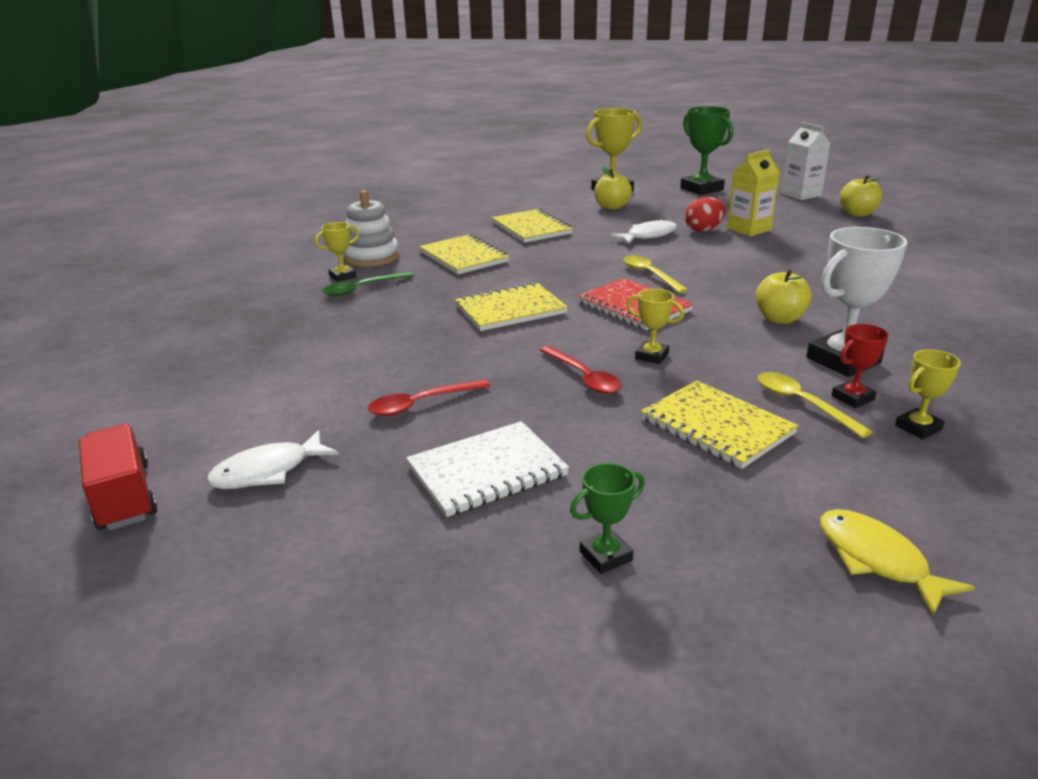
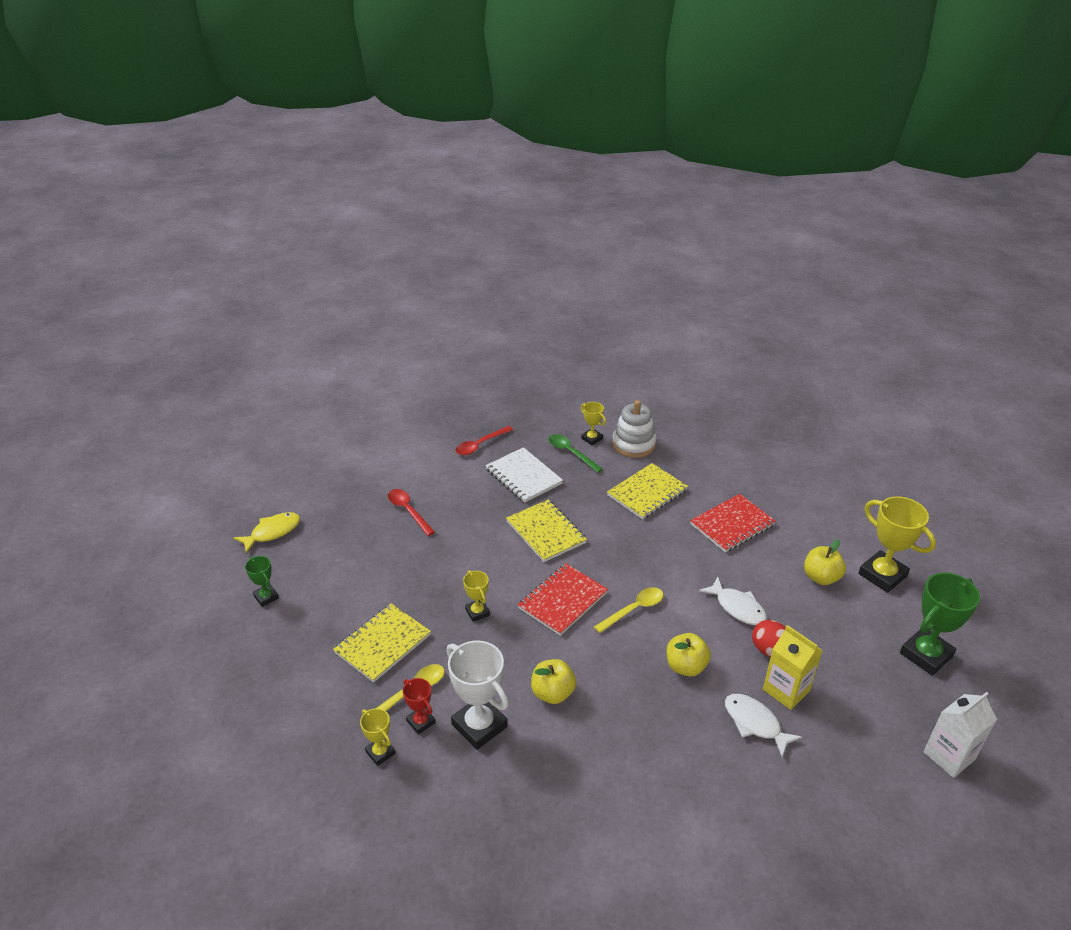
camera: 80 degrees right, 10 degrees up
(124, 497) = (324, 434): red truck -> none
(267, 471) = (342, 471): white fish -> white fish (755, 723)
(487, 471) = (339, 547): white notebook -> white notebook (524, 476)
(531, 228) = (732, 524): yellow notebook -> red notebook
(583, 377) = (444, 578): red spoon -> red spoon (480, 445)
(652, 356) = (477, 612): yellow trophy -> yellow trophy turned 45 degrees counterclockwise
(857, 214) = (886, 806): yellow apple -> yellow apple (686, 666)
(876, 560) = (251, 703): yellow fish -> yellow fish (272, 532)

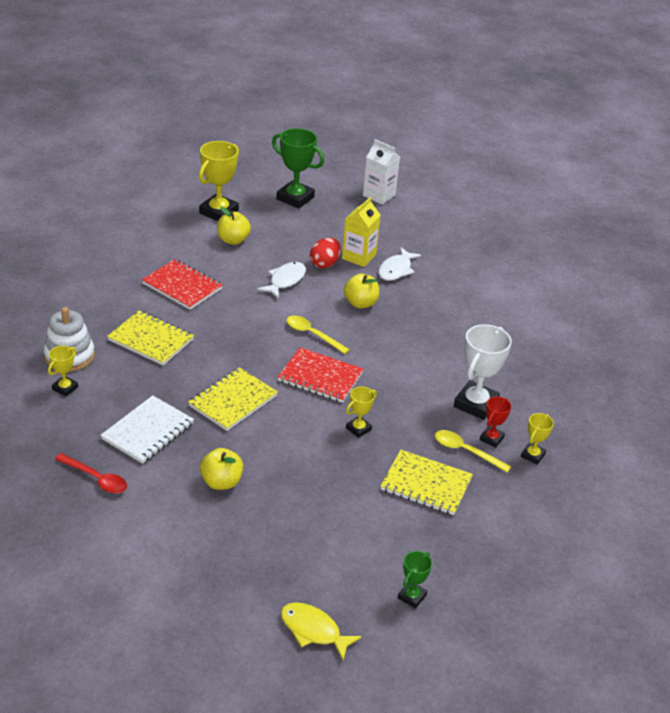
camera: 110 degrees left, 0 degrees up
(408, 511) = (235, 514): red spoon -> none
(552, 693) = (423, 369): yellow apple -> yellow apple (221, 482)
(571, 453) = (96, 401): green spoon -> none

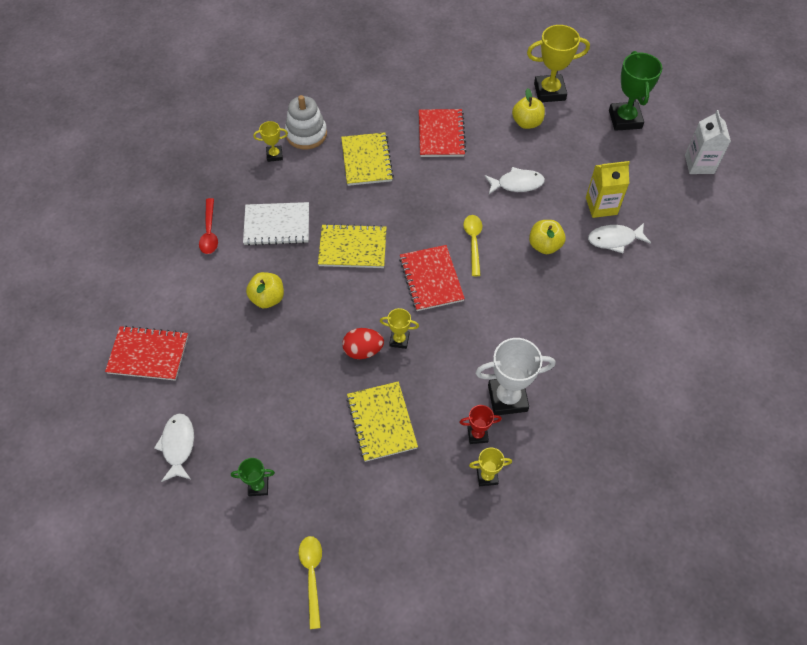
camera: 55 degrees right, 20 degrees up
(186, 599) = (148, 354): none -> red notebook
(313, 630) = (178, 445): yellow fish -> white fish
(324, 264) = (566, 192): red egg -> red egg (363, 350)
(465, 451) = (444, 426): yellow spoon -> yellow spoon (312, 575)

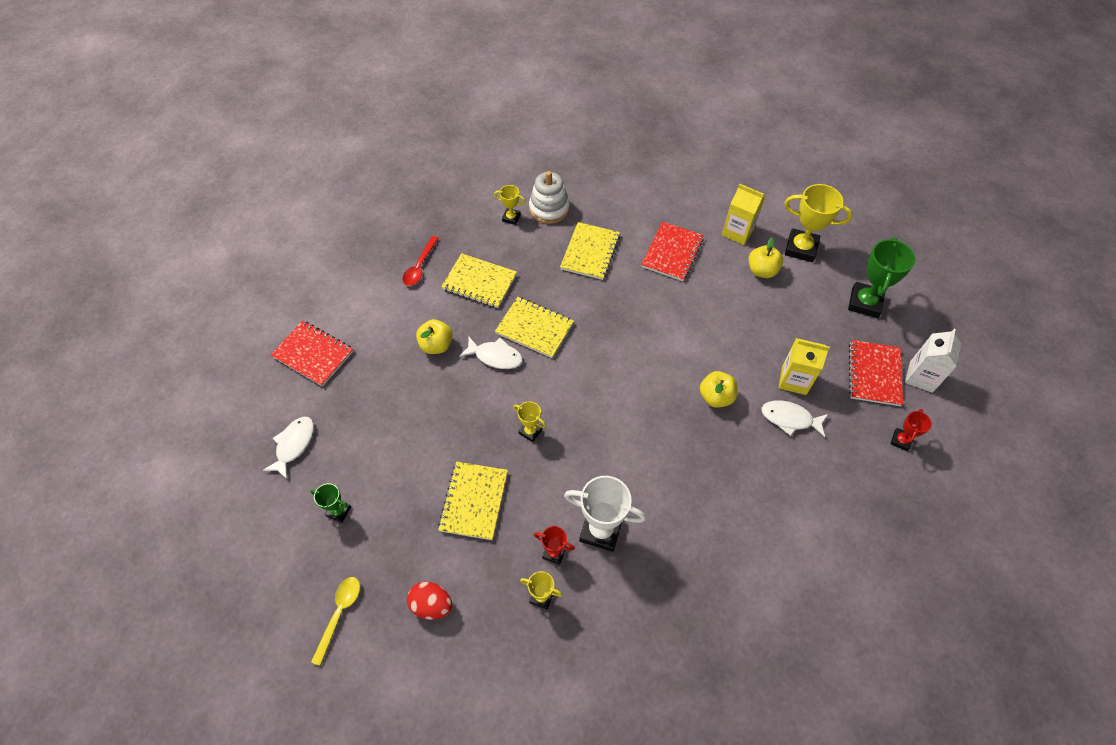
camera: 25 degrees right, 0 degrees up
(277, 225) = (479, 282): white notebook -> yellow notebook
(363, 350) = (493, 427): red egg -> red egg (432, 605)
(431, 279) = (590, 386): red notebook -> red notebook (874, 374)
(473, 242) = (648, 367): yellow spoon -> none
(488, 96) = (737, 232): none -> yellow carton
(517, 184) = (720, 326): white fish -> white fish (495, 356)
(710, 222) = (901, 440): none -> red trophy

